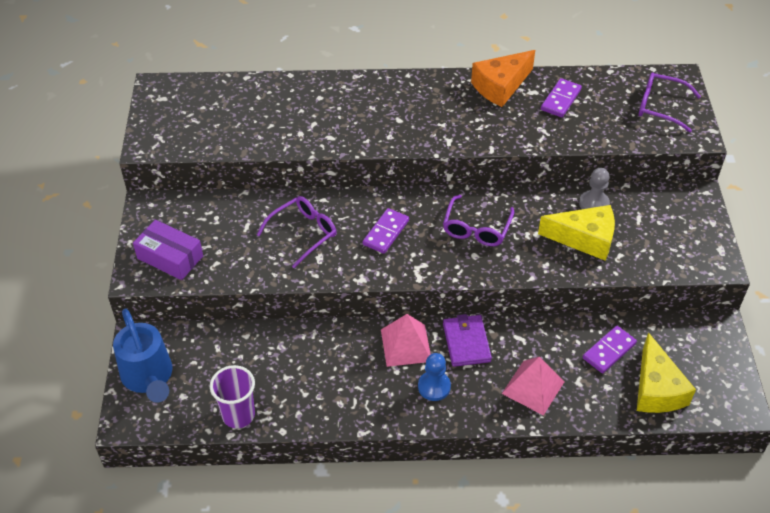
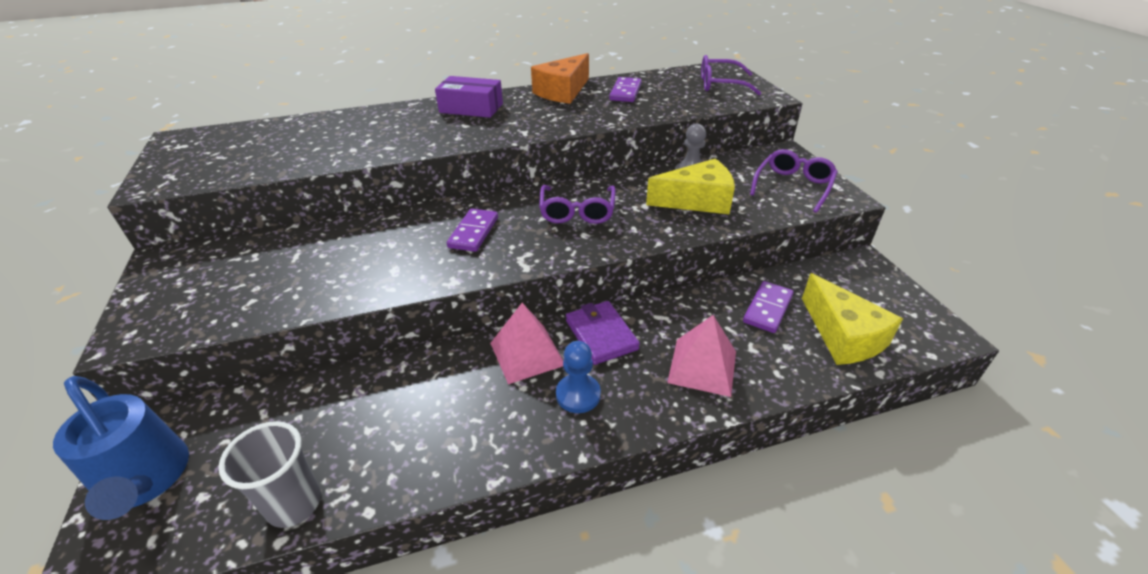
camera: 15 degrees left, 10 degrees down
(170, 257) = (183, 306): purple box -> purple box (471, 108)
(238, 415) = (294, 504): purple cup -> grey cup
(303, 233) = (370, 250): purple glasses -> purple glasses (793, 186)

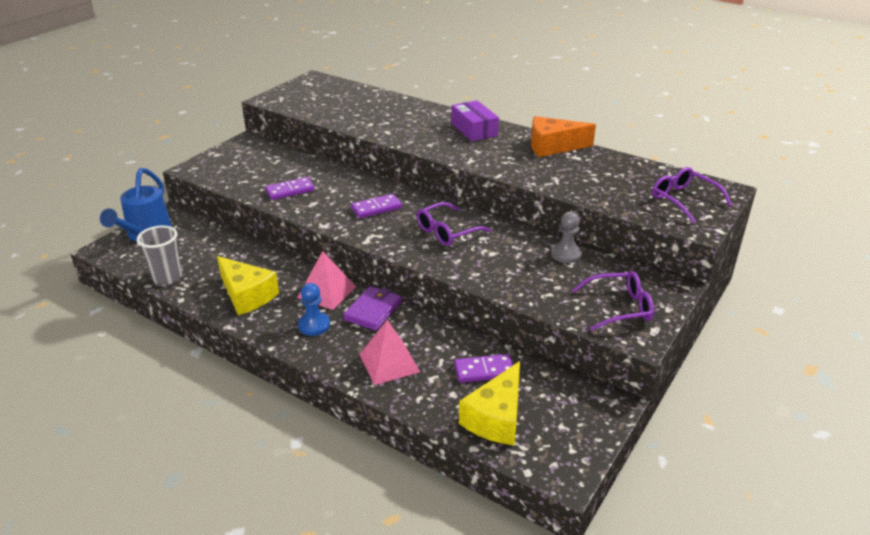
camera: 50 degrees right, 5 degrees down
(625, 92) = (594, 168): purple domino -> purple domino (290, 191)
(697, 201) = (530, 272): yellow cheese -> yellow cheese (247, 295)

